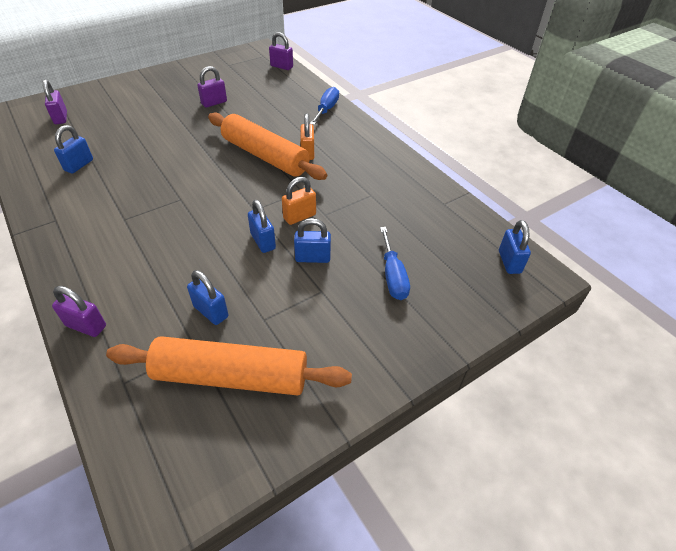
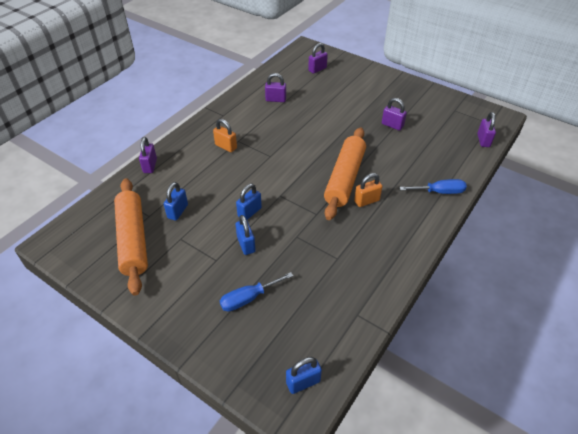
camera: 70 degrees right, 0 degrees up
(79, 165) = (275, 99): blue padlock -> purple padlock
(299, 216) = (285, 223): orange padlock -> orange padlock (226, 146)

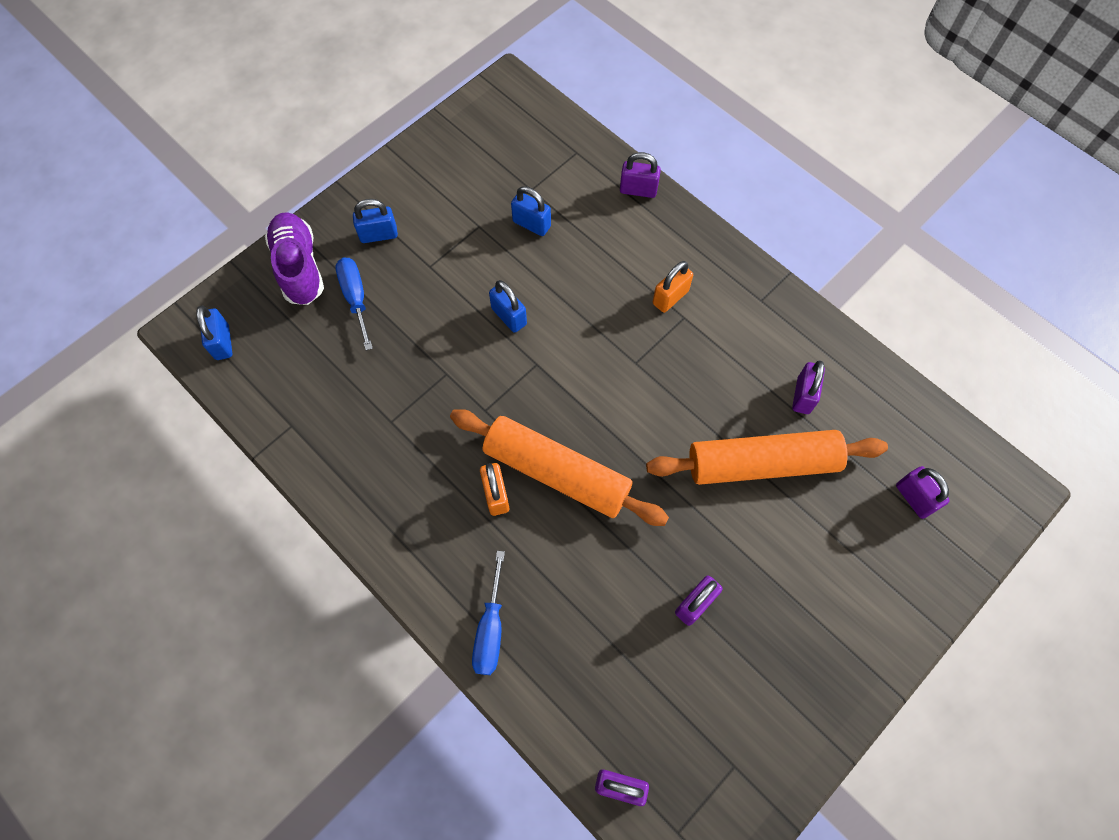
camera: 100 degrees right, 20 degrees up
(133, 239) = (490, 172): orange rolling pin -> orange rolling pin (762, 464)
(225, 344) = (299, 267): none -> purple shoe
(246, 244) = (447, 305): blue padlock -> blue padlock (378, 234)

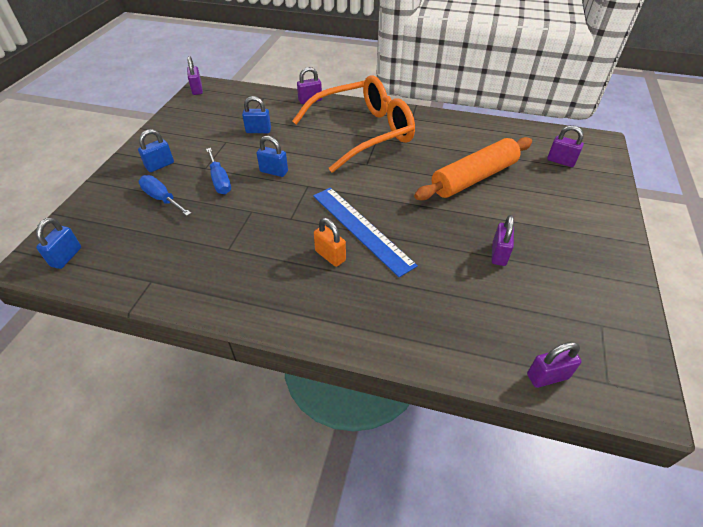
camera: 30 degrees left, 20 degrees down
(222, 342) = (66, 257): blue padlock -> blue padlock turned 60 degrees clockwise
(299, 267) = (109, 198): purple shoe -> none
(490, 629) = (384, 330): blue screwdriver -> blue screwdriver (220, 181)
(557, 473) = (361, 229): orange rolling pin -> blue ruler
(670, 297) = (363, 133): orange padlock -> orange glasses
(803, 395) = (467, 144): purple padlock -> purple padlock (197, 90)

